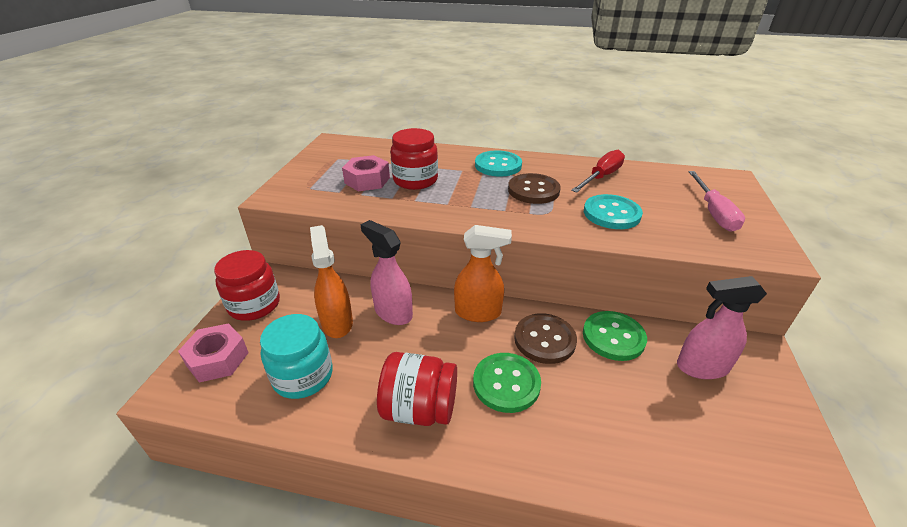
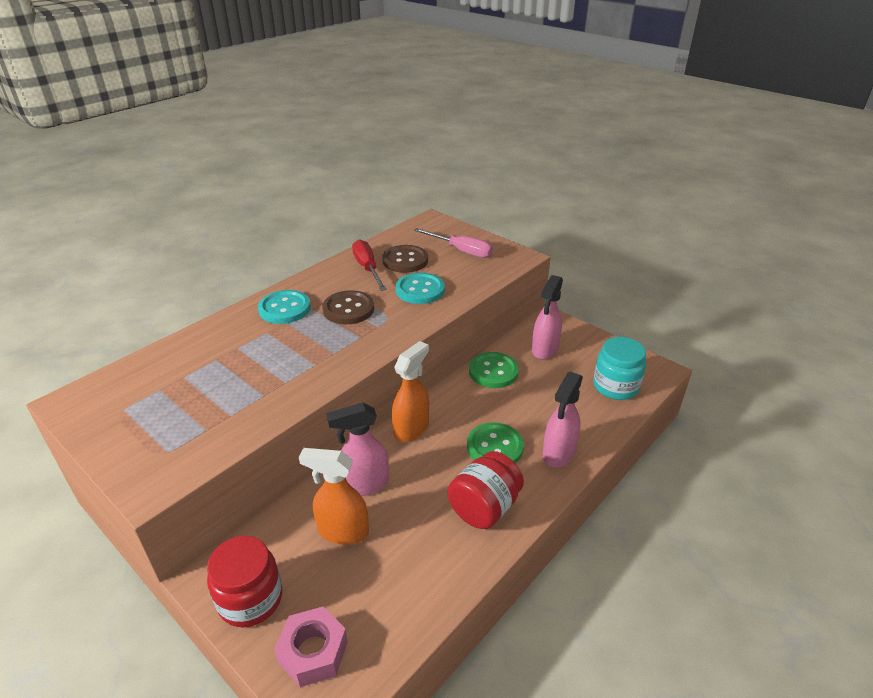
camera: 60 degrees left, 0 degrees up
(303, 376) = (393, 579): turquoise jar -> turquoise jar (615, 386)
(367, 180) = (207, 401): pink nut -> none
(415, 180) = (249, 368): red jar -> none
(544, 340) = (469, 406): brown button -> brown button (405, 260)
(545, 448) = (558, 453): none -> pink spray bottle

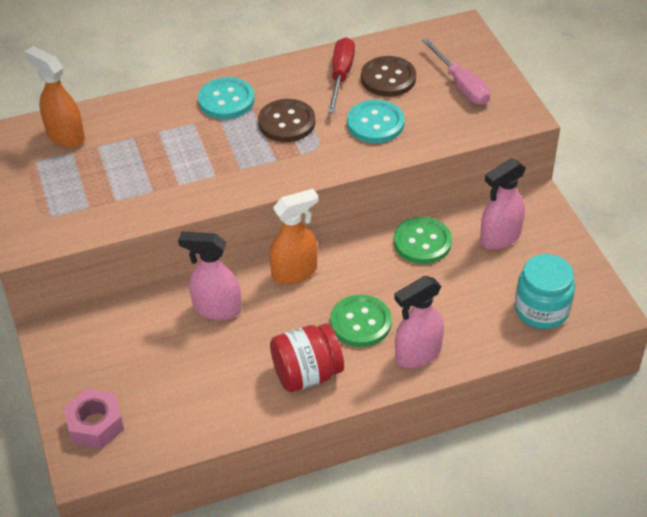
camera: 30 degrees right, 10 degrees up
(250, 599) = (72, 365): red jar -> none
(342, 531) = (172, 342): orange spray bottle -> orange spray bottle (65, 136)

